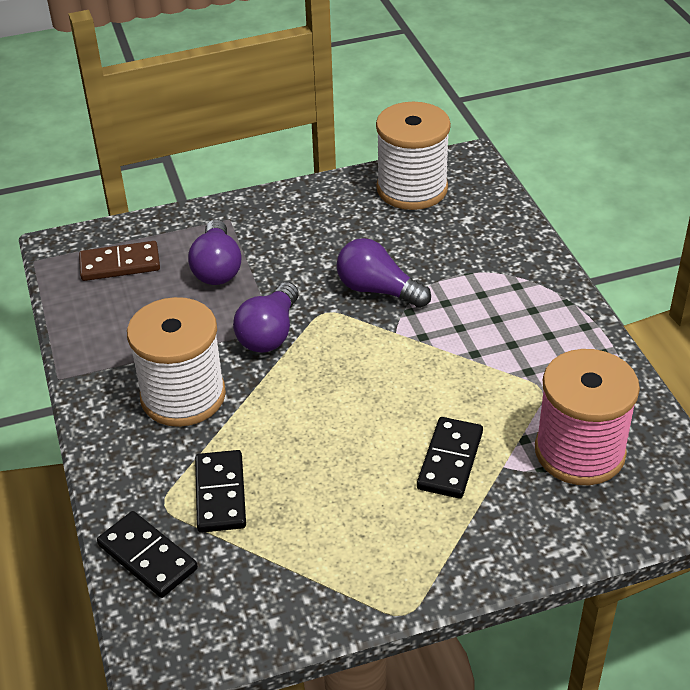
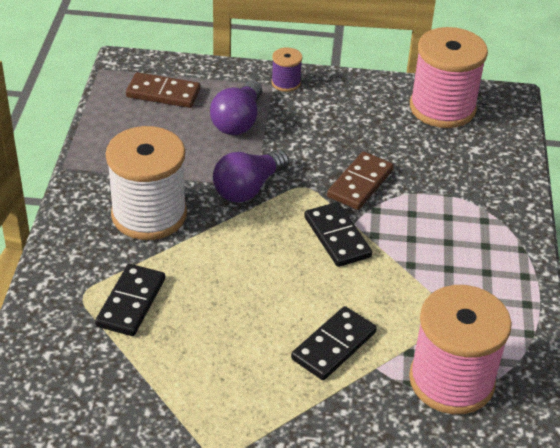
camera: 20 degrees right, 0 degrees up
(147, 557) = (46, 330): black domino -> black domino (337, 237)
(242, 213) = (286, 83): none -> purple spool
(378, 290) = (360, 183): purple light bulb -> brown domino
(412, 189) = (442, 108): white spool -> pink spool

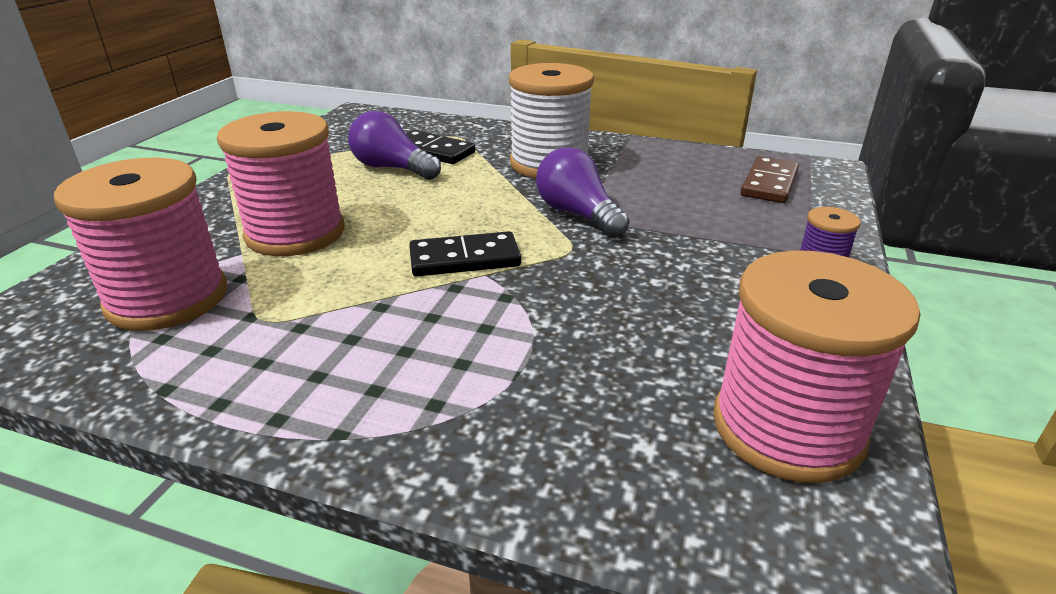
camera: 105 degrees right, 10 degrees down
(238, 121) = (716, 221): purple light bulb -> purple light bulb (392, 168)
(334, 346) = (295, 233): black domino -> pink spool
(360, 183) = (568, 292): brown domino -> none

